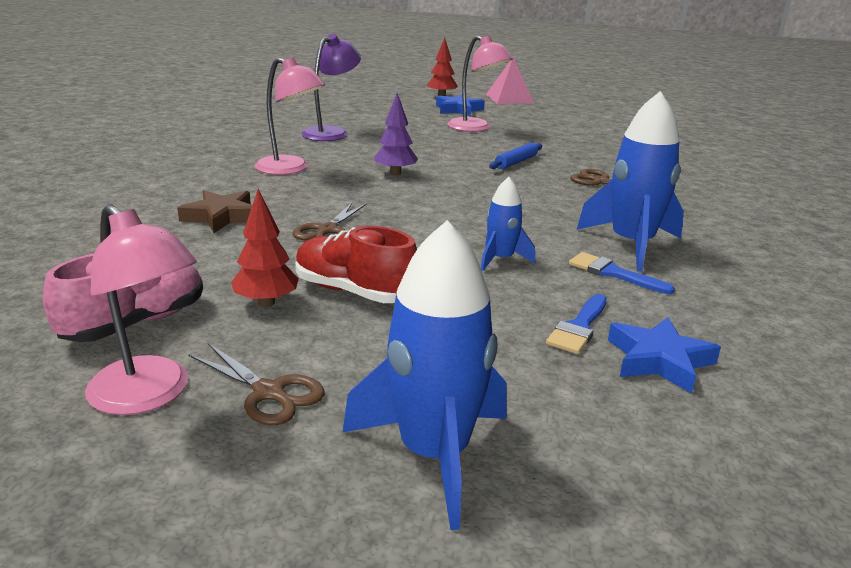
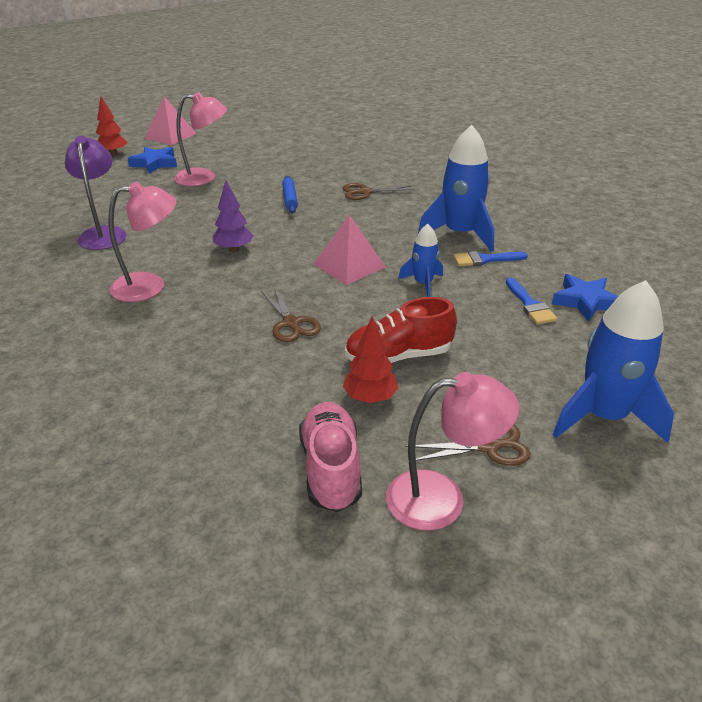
camera: 45 degrees left, 10 degrees up
(221, 216) = (196, 358): brown star -> none
(463, 219) = (349, 265): none -> pink pyramid

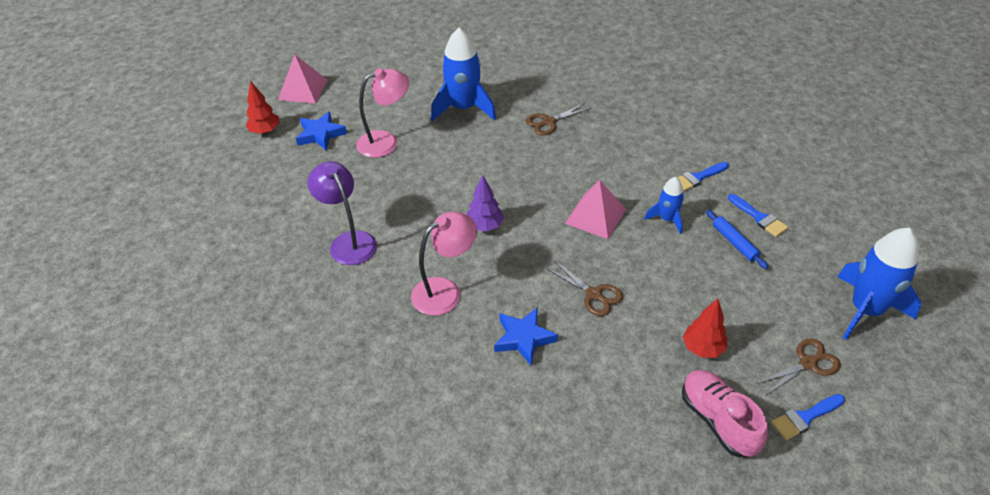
camera: 20 degrees left, 10 degrees up
(290, 199) = (488, 149): blue rolling pin -> blue rolling pin (734, 243)
(398, 356) = (697, 301): red shoe -> none
(442, 499) = (805, 417): pink lamp -> blue brush
(459, 234) = (660, 153): blue rocket -> blue rocket (463, 108)
(585, 301) = (796, 202): blue star -> blue star (523, 338)

